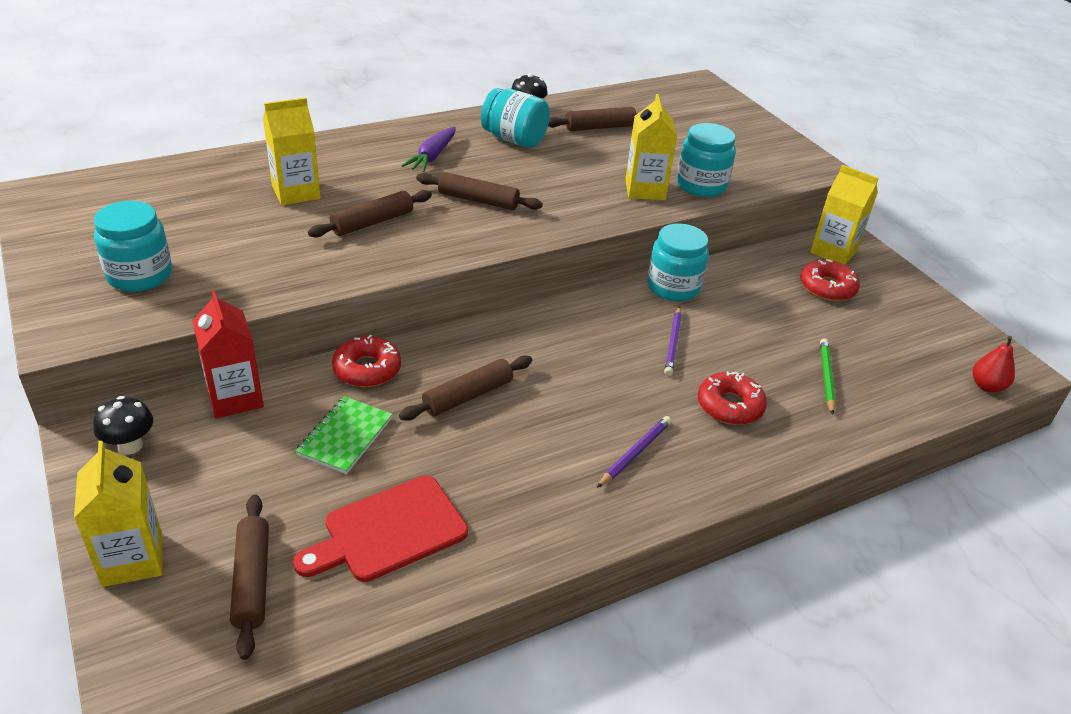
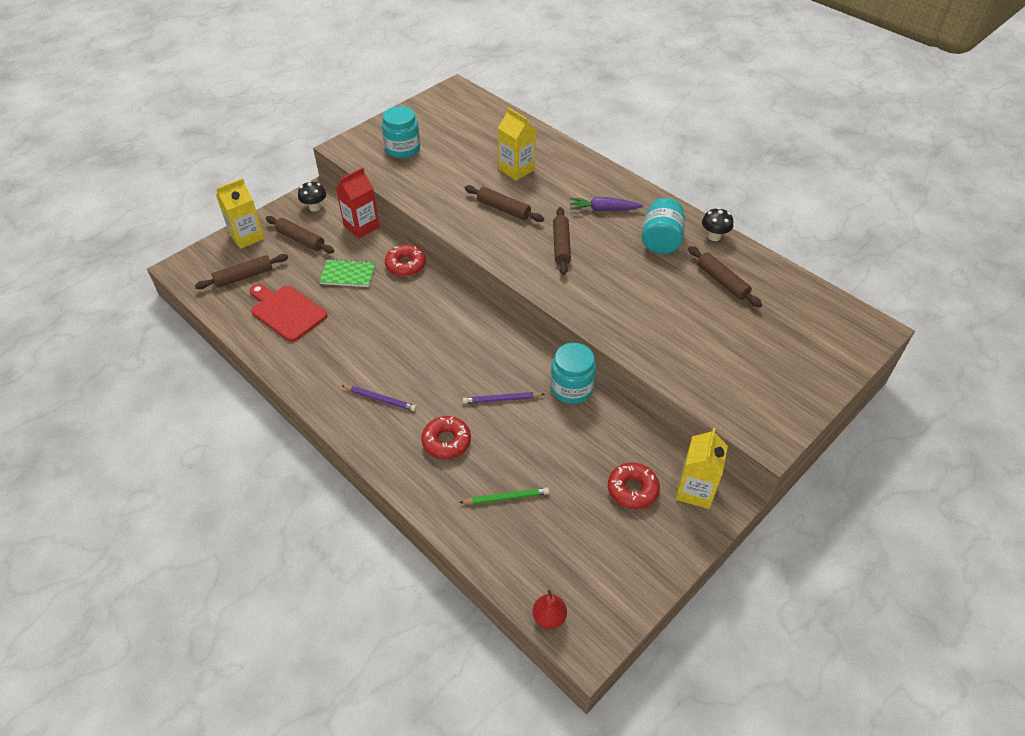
camera: 75 degrees right, 10 degrees up
(468, 396) = (401, 312): brown rolling pin -> brown rolling pin (300, 240)
(645, 190) = (639, 326): yellow carton -> none
(701, 185) = (671, 359): turquoise jar -> none

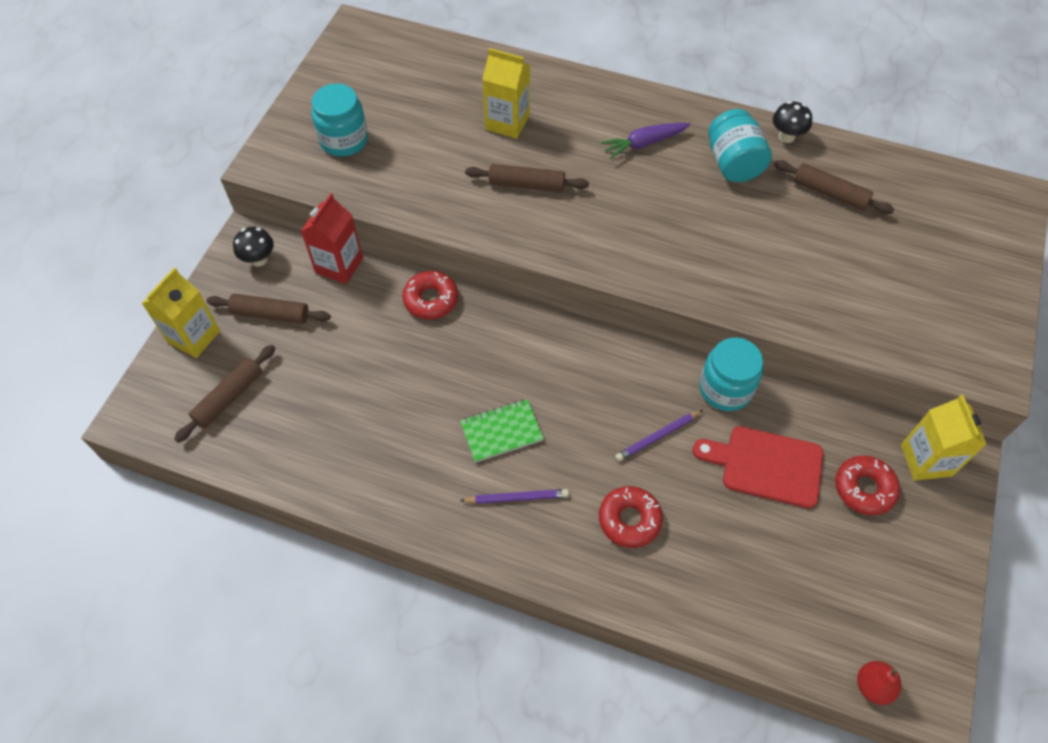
camera: 25 degrees left, 10 degrees up
(286, 312) = (320, 426): red cutting board -> red cutting board (766, 465)
(348, 274) = (366, 341): green notebook -> green notebook (501, 432)
(506, 497) = (739, 561): green pencil -> none
(561, 245) = (626, 211): brown rolling pin -> none

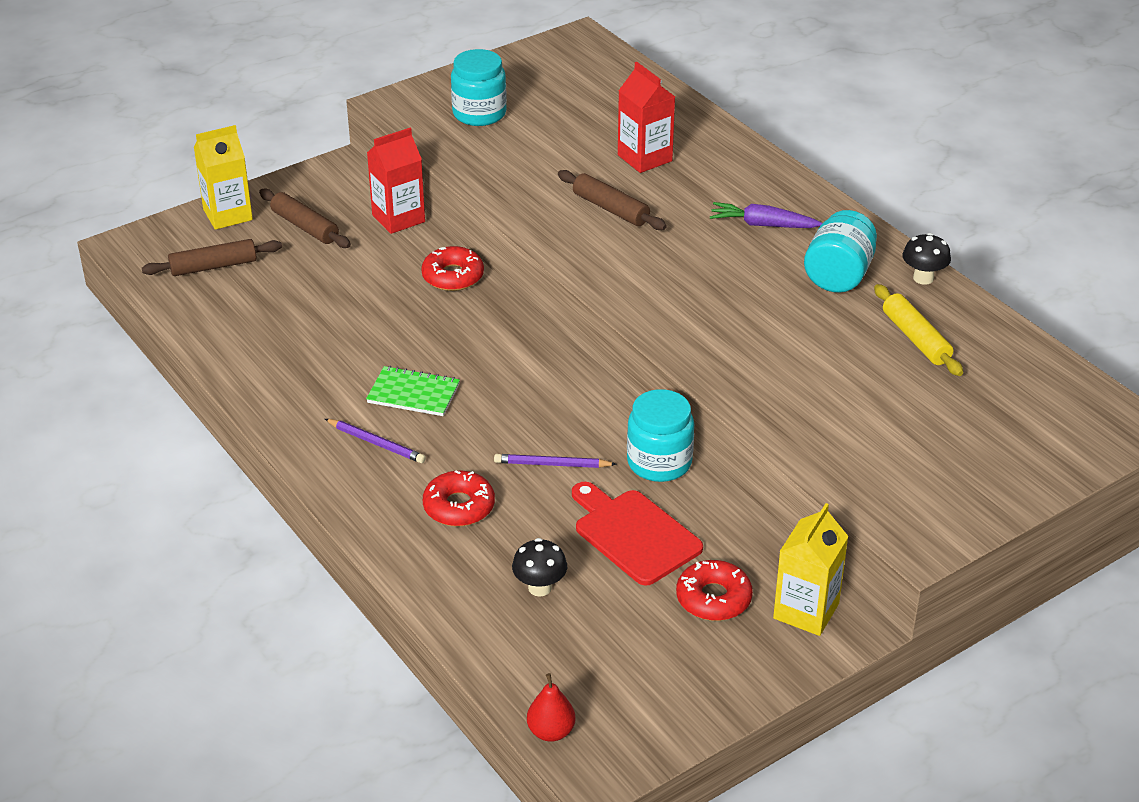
camera: 35 degrees right, 20 degrees down
(259, 259) = (335, 186): black mushroom -> black mushroom (540, 587)
(507, 122) = (644, 158): yellow carton -> red carton
(830, 193) = (915, 338): brown rolling pin -> yellow rolling pin

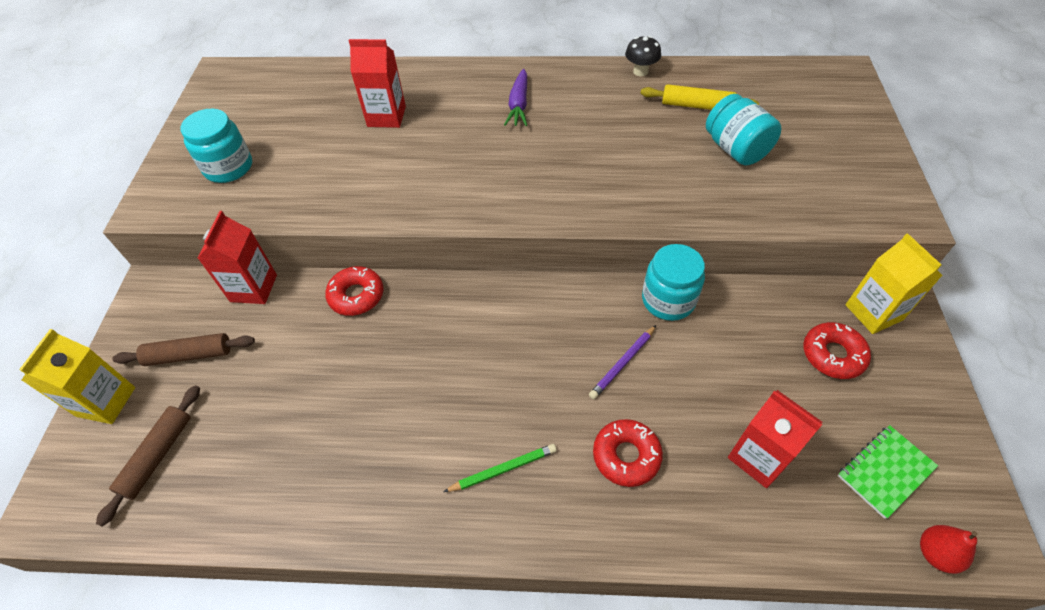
camera: 50 degrees left, 15 degrees up
(376, 443) = (503, 469): purple pencil -> green pencil
(413, 393) = (466, 405): green notebook -> green notebook (885, 471)
(540, 587) = (759, 457): black mushroom -> red carton
(610, 209) = (421, 163): brown rolling pin -> none
(633, 534) = (735, 360): red cutting board -> none
(763, 225) = (519, 105): purple carrot -> purple carrot turned 45 degrees counterclockwise
(838, 275) = (604, 102): turquoise jar -> turquoise jar (735, 149)

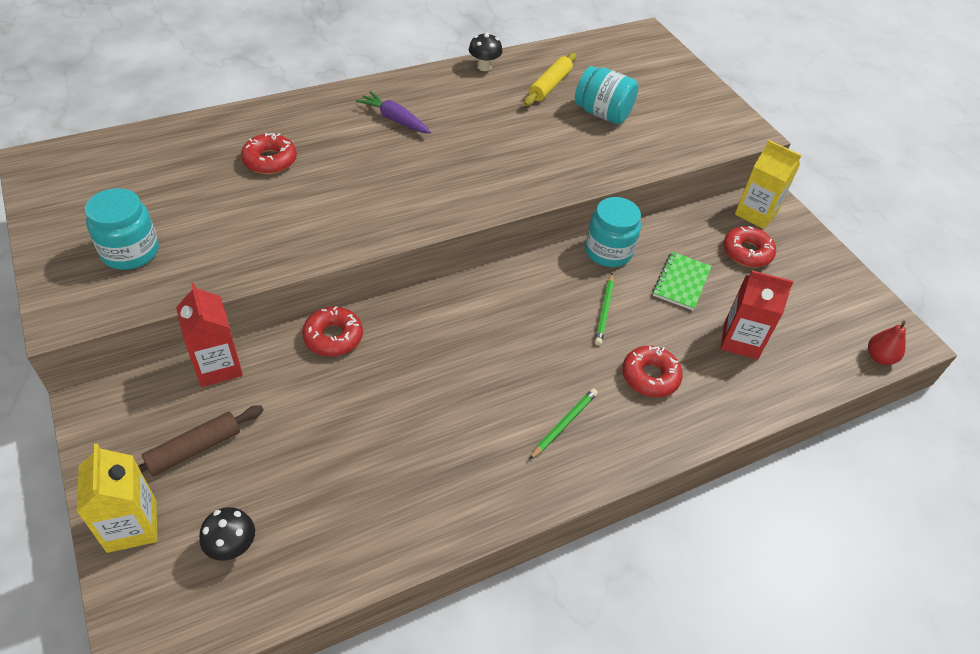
camera: 35 degrees left, 5 degrees down
(157, 456) = (232, 547): brown rolling pin -> black mushroom
(386, 116) = (270, 160): red carton -> red donut
(519, 105) = (394, 119): purple carrot -> purple carrot turned 150 degrees clockwise
(622, 364) = (604, 311): purple pencil -> green pencil
(697, 106) = (550, 86): yellow rolling pin -> yellow rolling pin turned 45 degrees counterclockwise
(885, 471) = (823, 318): green notebook -> green notebook (681, 282)

